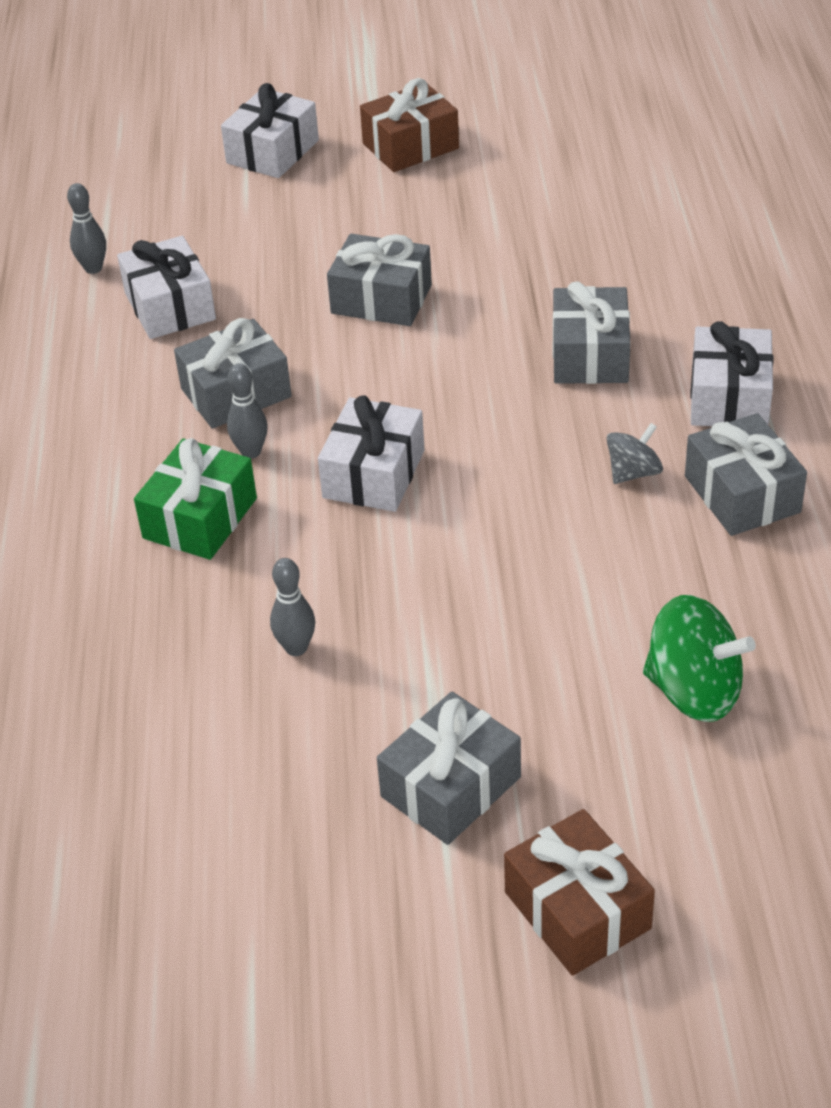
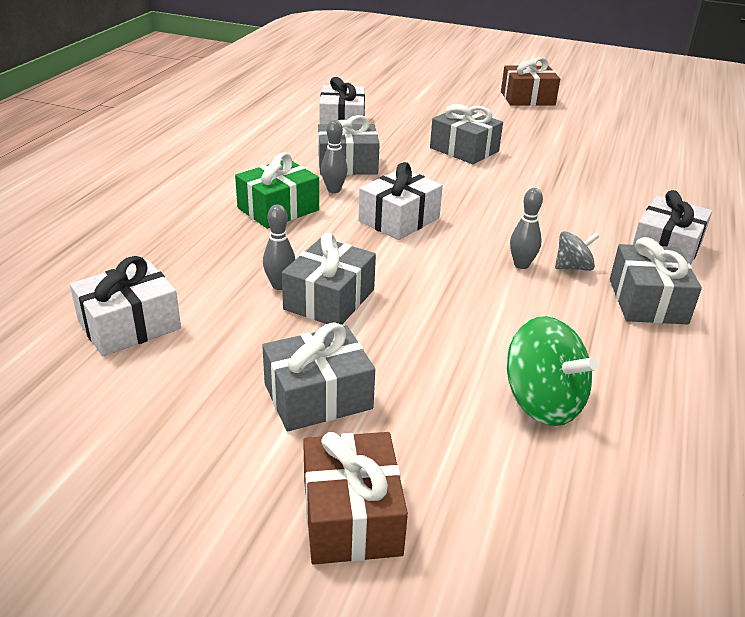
camera: 20 degrees right, 10 degrees down
(93, 268) = (315, 101): grey bowling pin -> grey bowling pin (521, 265)
(272, 152) = (448, 84): white gift -> white gift (129, 325)
(590, 355) = (579, 205): grey gift -> grey gift (329, 299)

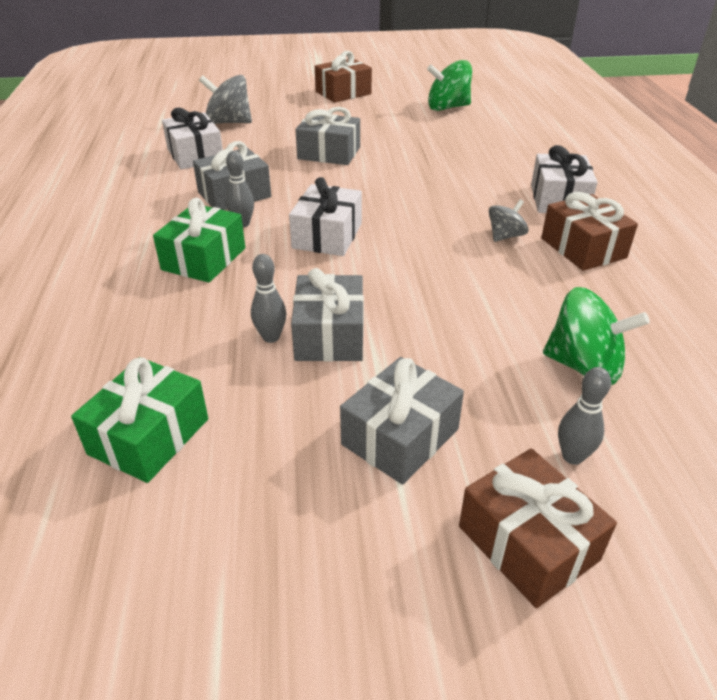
camera: 25 degrees left, 5 degrees up
(129, 325) = (149, 436): white gift -> green gift
(395, 102) = (228, 122): none -> grey spinning top
(521, 265) = (464, 247): grey bowling pin -> grey bowling pin (572, 456)
(625, 135) = (447, 107): none -> green spinning top
(647, 301) = (583, 248): grey gift -> brown gift

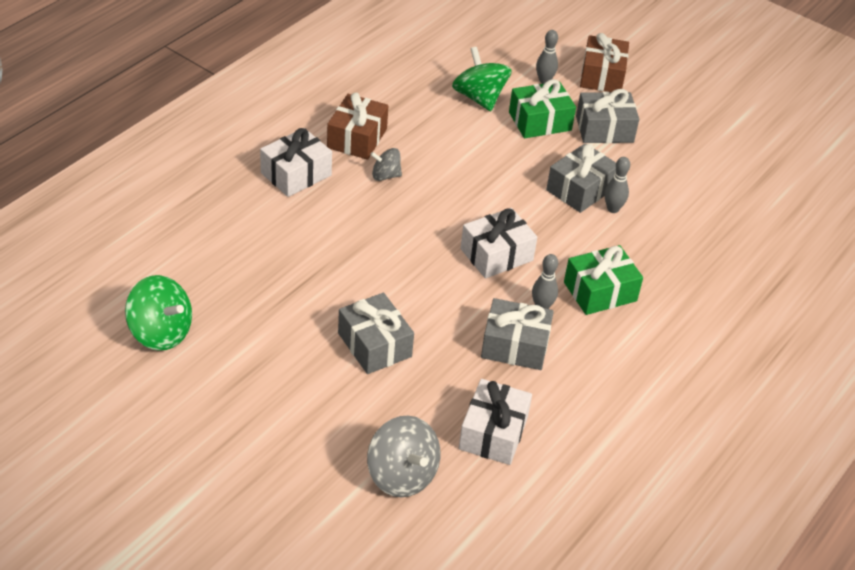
camera: 140 degrees left, 5 degrees up
(149, 436) = (717, 199): green gift -> green gift (540, 121)
(343, 93) = (208, 447): brown gift -> none

